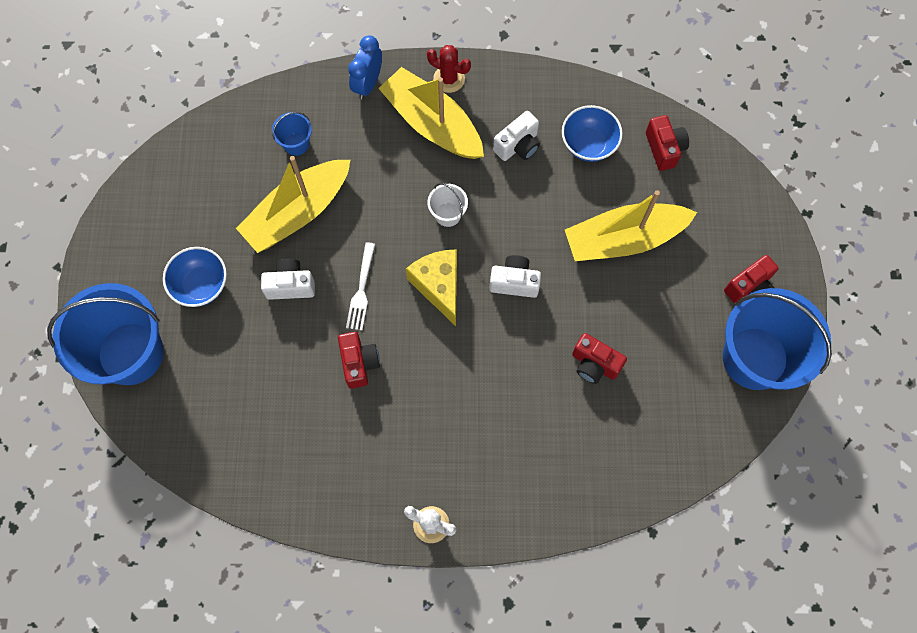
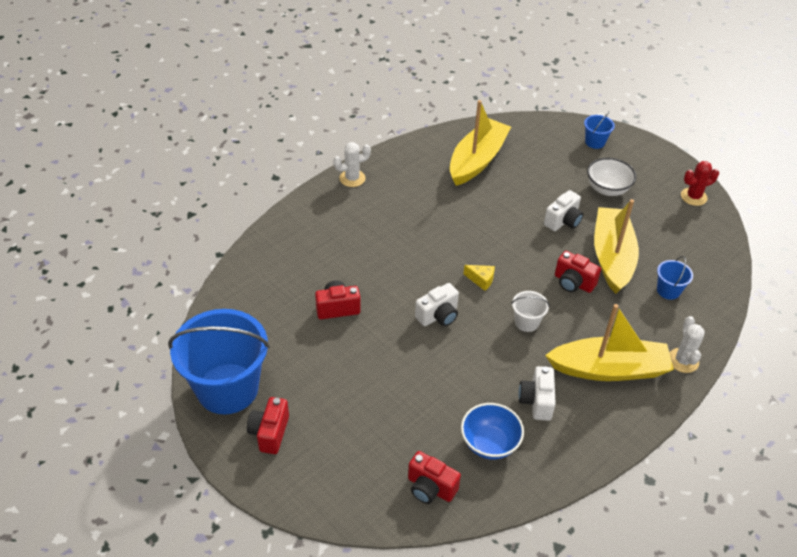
camera: 135 degrees right, 25 degrees down
(131, 353) = (595, 142): blue bucket -> blue bucket, size x0.42
(201, 285) = (607, 189): blue bowl -> white bowl
(359, 363) = (477, 214): red camera -> red camera (573, 283)
(361, 289) = (523, 247): white fork -> none
(368, 84) = (683, 360): blue clock -> white cactus
(439, 286) = (481, 280): yellow cheese -> yellow cheese, size x0.51
(449, 79) = (639, 409): red cactus -> red cactus (693, 197)
(623, 239) = (394, 396): yellow boat -> yellow boat (477, 160)

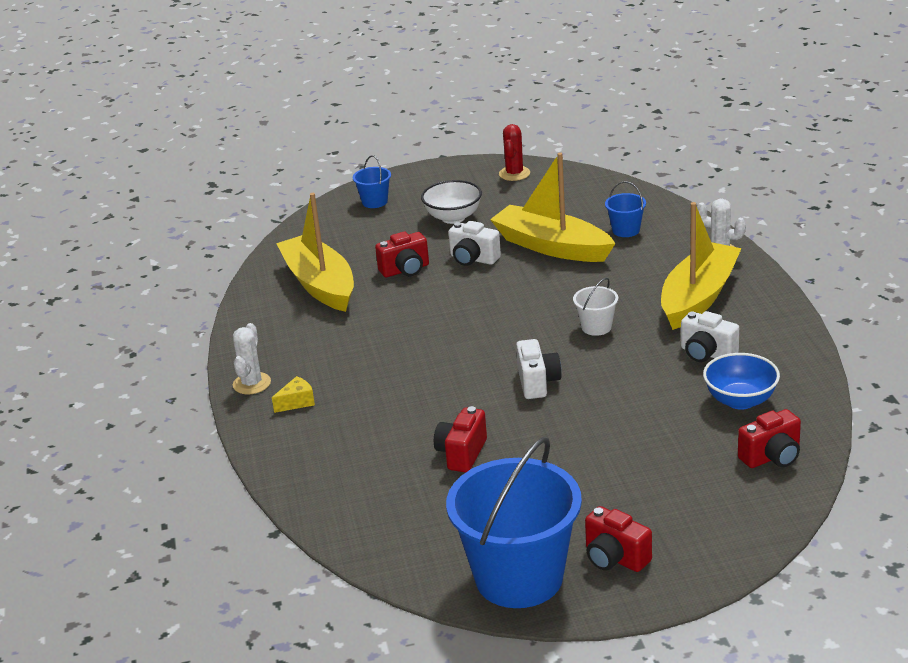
camera: 55 degrees left, 15 degrees down
(481, 280) = (510, 338): yellow cheese -> yellow cheese (297, 402)
(563, 221) = (473, 259): white camera -> white camera turned 135 degrees clockwise
(573, 283) = (566, 281): red camera -> red camera (405, 270)

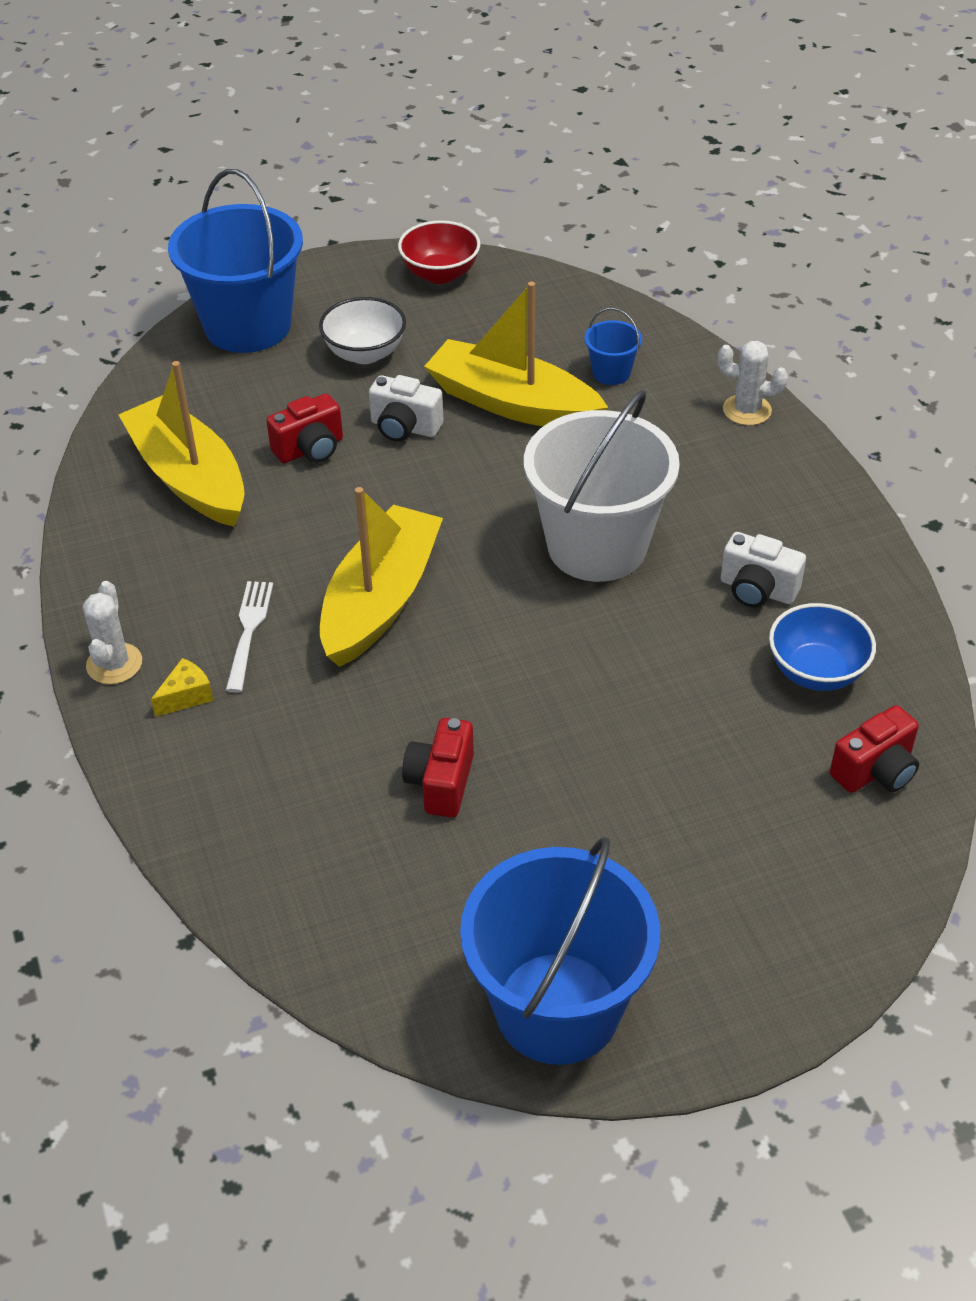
camera: 10 degrees left, 15 degrees up
(345, 368) = (249, 632): none -> white fork
(374, 202) = (247, 326): blue bucket -> blue bucket, size x2.36
(514, 174) = (440, 274): red cactus -> red bowl
(537, 383) = (529, 649): white camera -> none
(596, 327) = (597, 546): white bucket -> white bucket, size x2.36
(615, 558) = (687, 964): red camera -> none
(698, 297) = (730, 489): yellow boat -> yellow boat (380, 600)

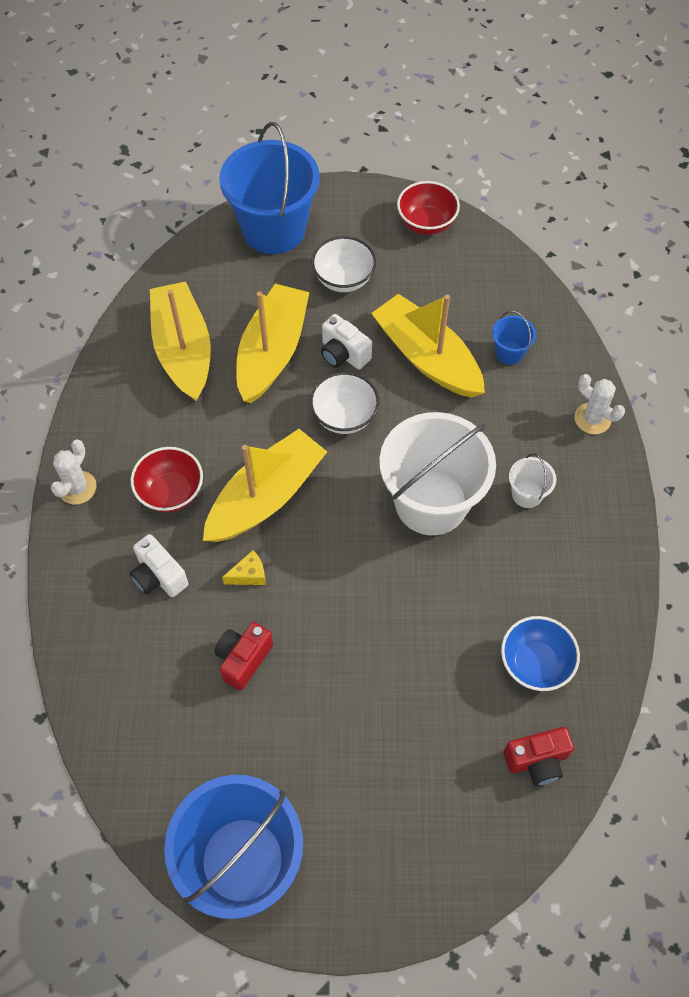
camera: 20 degrees right, 15 degrees up
(186, 696) = (112, 530): yellow cheese -> yellow cheese (249, 575)
(249, 632) = (171, 492): white fork -> red bowl
(310, 449) = (272, 352): red camera -> yellow boat
(439, 490) = (344, 416): none -> white bowl
(710, 505) = (527, 494): none -> white bucket
(757, 590) = (526, 579): white camera -> white camera (159, 576)

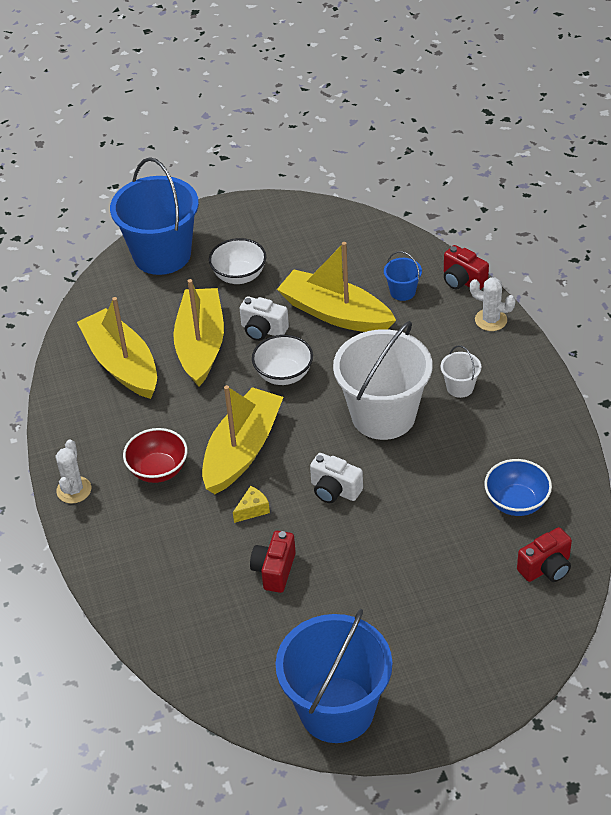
camera: 15 degrees left, 15 degrees down
(159, 576) = (175, 533): white camera -> white camera (334, 490)
(426, 223) = (292, 217): red bowl -> none
(579, 359) = (462, 281): none -> red camera

